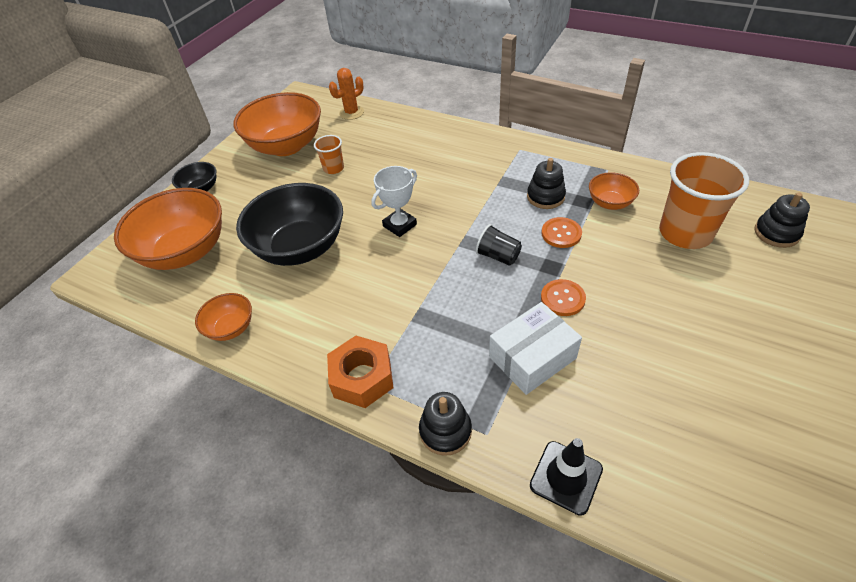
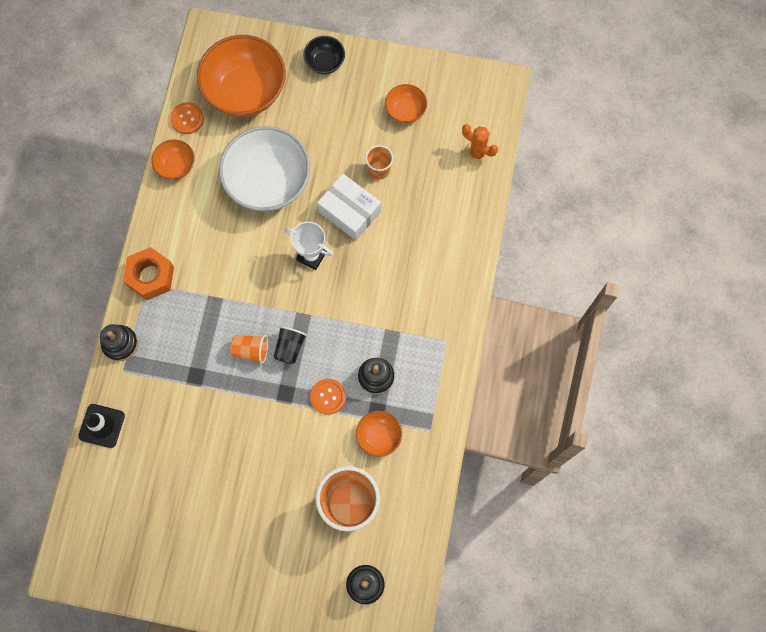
camera: 70 degrees right, 25 degrees up
(286, 146) = (405, 111): orange bowl -> orange bowl, size x0.48
(300, 247) = (268, 182): black bowl -> white bowl
(492, 289) = (251, 350): none -> orange cup
(532, 357) = (190, 391): white box -> white box (349, 212)
(562, 298) = (252, 406): orange button -> orange button (187, 119)

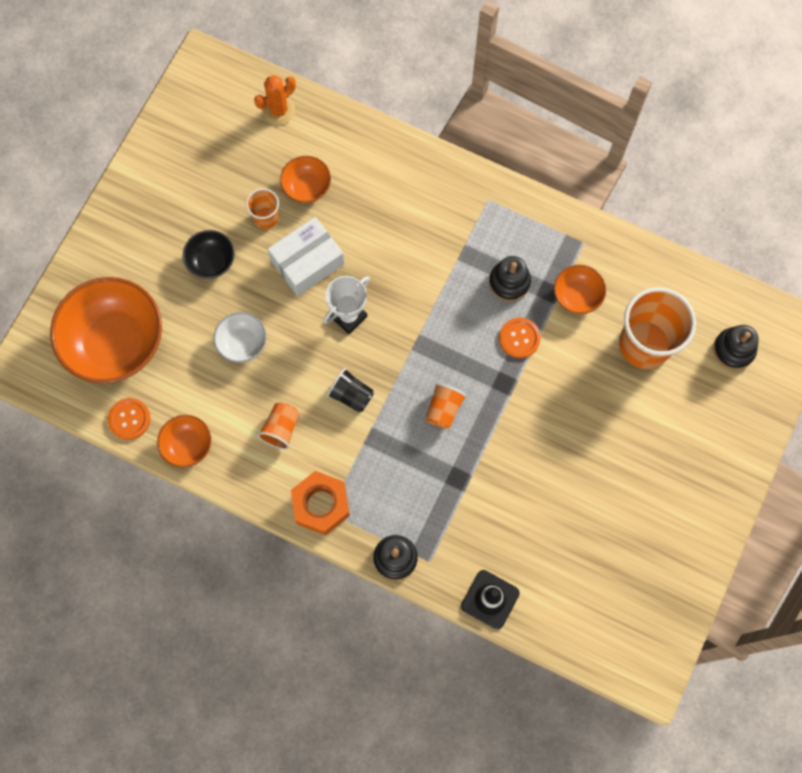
camera: 75 degrees left, 0 degrees up
(205, 230) = (281, 429): none -> orange cup
(268, 182) = (242, 343): white bowl -> white bowl, size x0.48
(290, 348) = (452, 366): black cup -> black cup (351, 395)
(325, 62) = (109, 244): black bowl -> black bowl (211, 261)
(405, 111) = (201, 171): orange bowl -> orange bowl (307, 187)

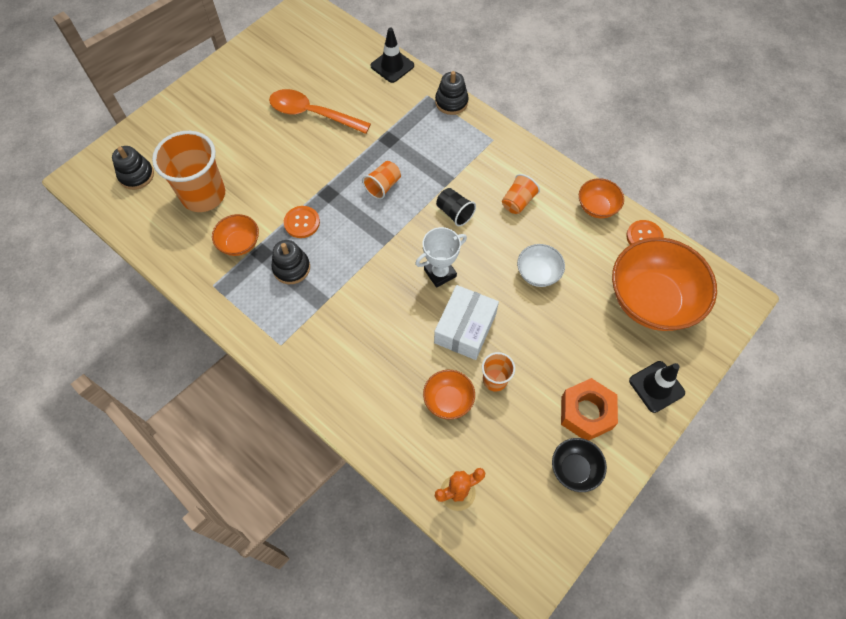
camera: 165 degrees left, 10 degrees down
(105, 250) = (656, 386): none -> black traffic cone
(211, 261) = (554, 351): black bowl -> black bowl (574, 469)
(307, 262) = (465, 328): white box -> white box turned 45 degrees counterclockwise
(321, 505) = (498, 145): orange nut -> orange nut (586, 413)
(565, 492) = (312, 114): none -> orange spoon

